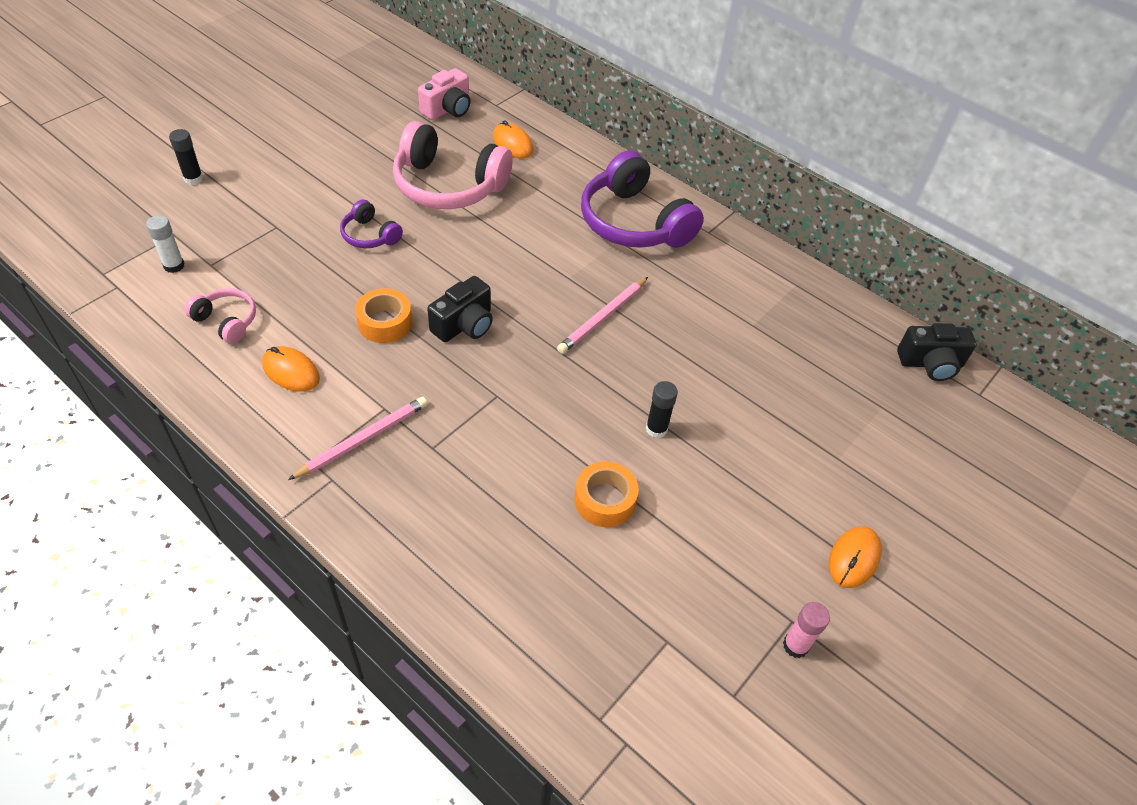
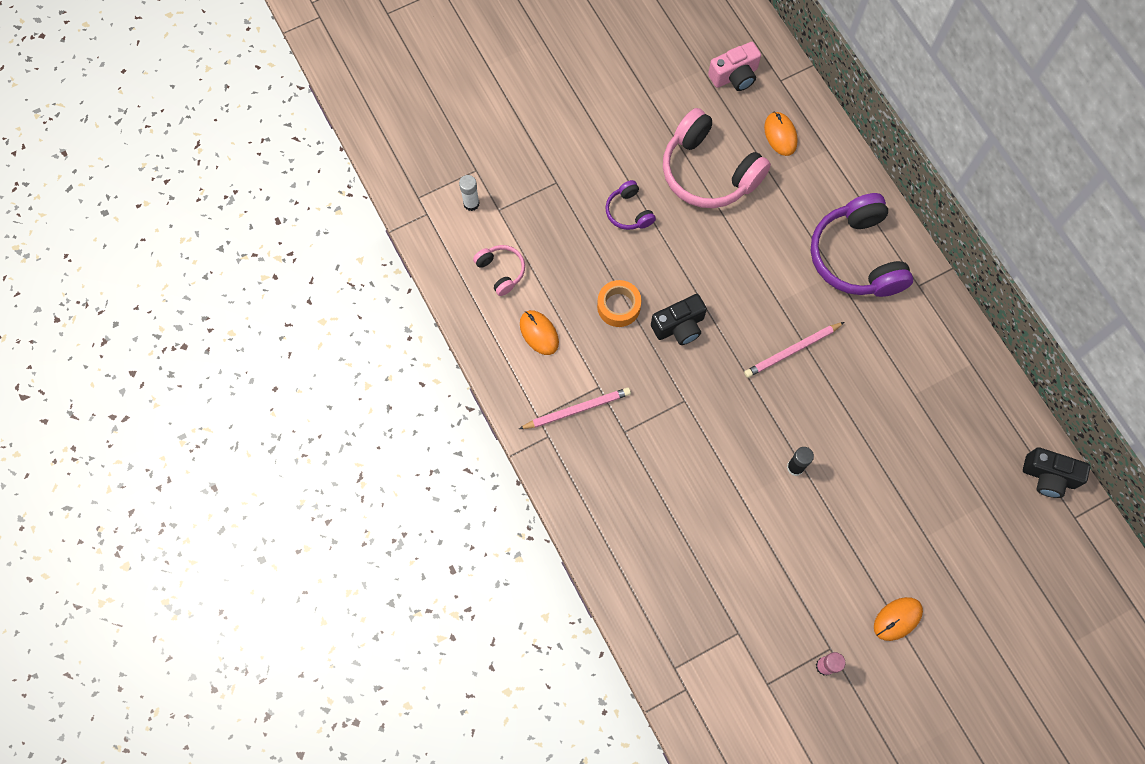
camera: 25 degrees right, 20 degrees up
(193, 179) = (500, 110): black glue stick -> none
(605, 500) = (734, 514): orange tape -> none

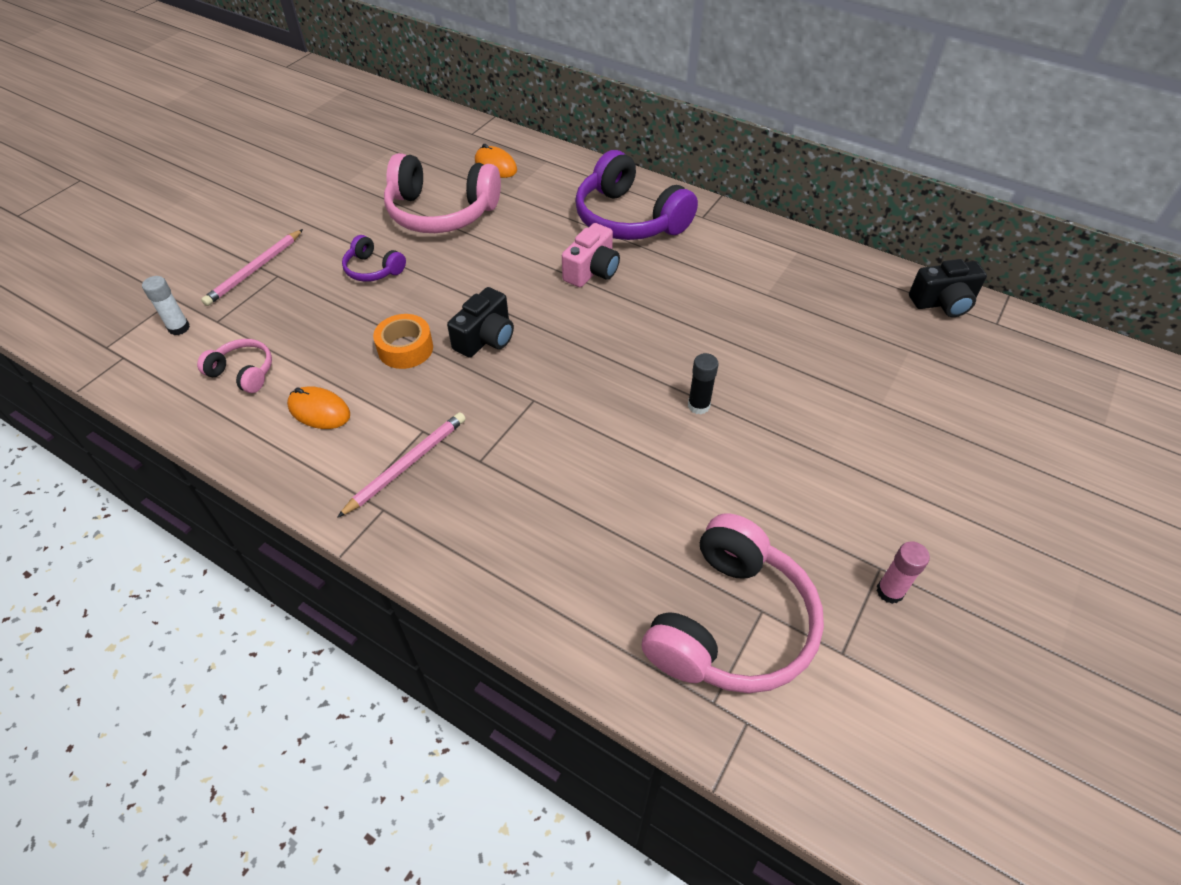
camera: 30 degrees left, 20 degrees down
(714, 630) = (731, 624): none -> pink headphones
(734, 76) = (426, 144): pink camera -> pink camera (592, 271)
(792, 351) = (621, 310): pink pencil -> pink pencil (255, 270)
(897, 619) = (922, 496): orange mouse -> none

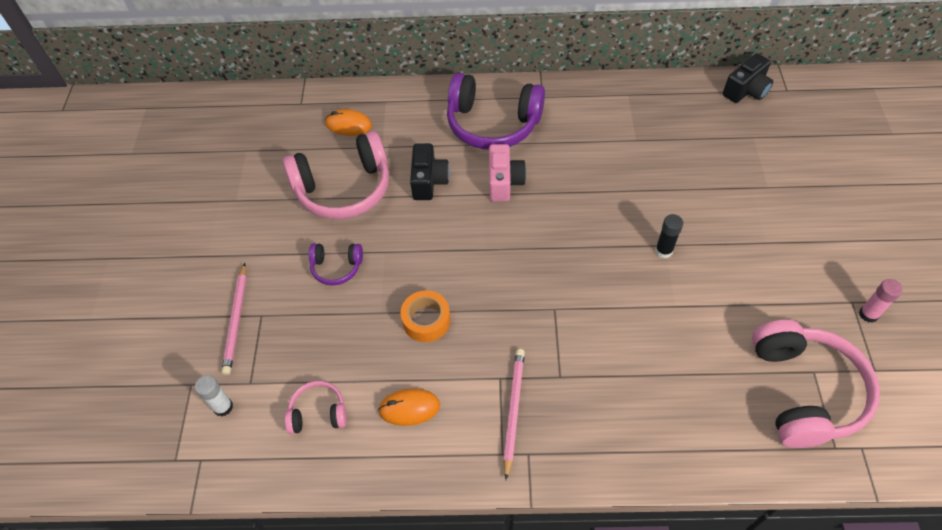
camera: 30 degrees left, 5 degrees up
(485, 338) = (477, 279): black camera -> black camera (428, 181)

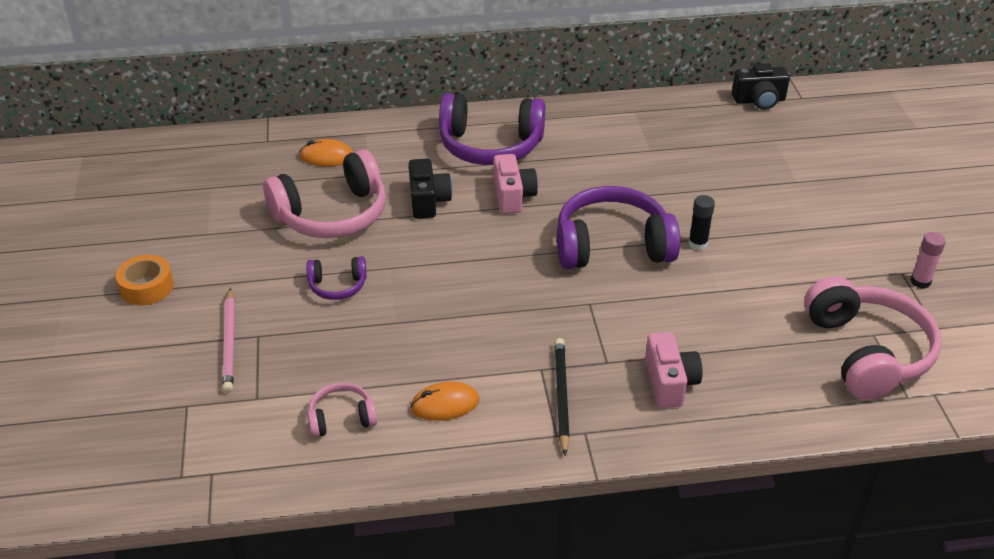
camera: 10 degrees left, 15 degrees down
(223, 407) = (229, 423): white glue stick -> none
(426, 320) = (449, 325): orange tape -> orange tape (147, 287)
(513, 410) = (561, 396): pink pencil -> black pencil
(585, 245) = (612, 245): none -> purple headphones
(613, 406) = (669, 382): none -> pink camera
(746, 90) = (759, 100): black camera -> black camera turned 45 degrees clockwise

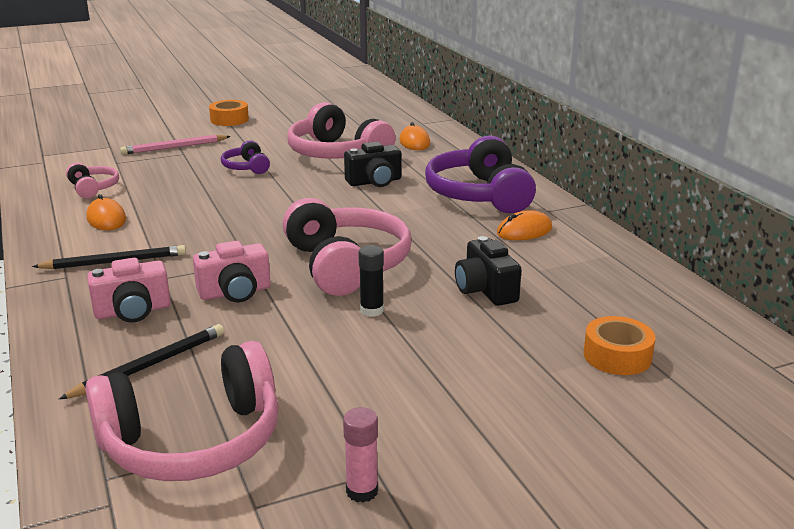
camera: 75 degrees right, 15 degrees down
(513, 196) = (403, 212): pink camera -> pink camera (235, 292)
(577, 140) = (524, 231): none -> orange mouse
(612, 245) = (346, 264): purple headphones -> pink headphones
(759, 100) = (725, 333): black camera -> black camera (485, 290)
(763, 373) = (149, 365): none -> black pencil
(781, 149) = (617, 356): none -> orange tape

